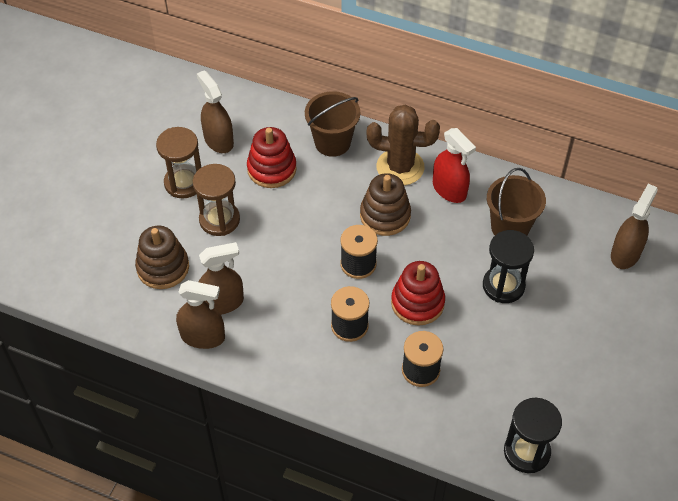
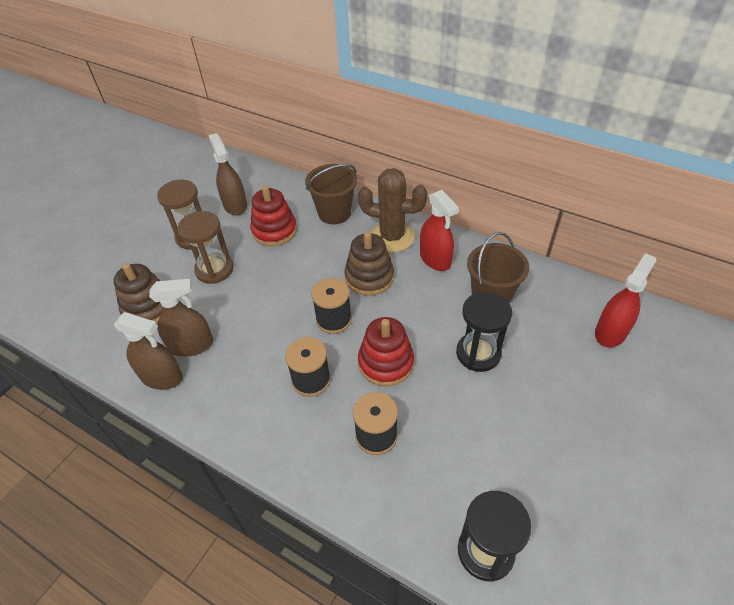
camera: 10 degrees right, 5 degrees down
(625, 253) = (610, 332): brown spray bottle -> red spray bottle

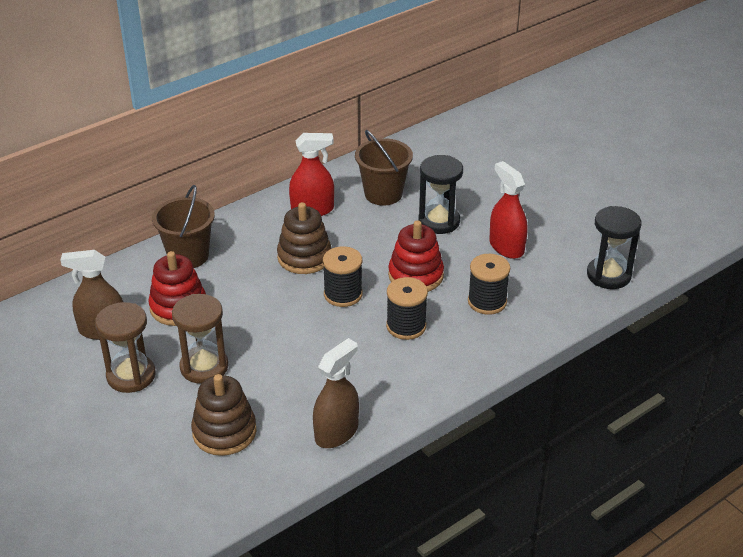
camera: 70 degrees left, 10 degrees down
(191, 345) = (307, 403): brown spray bottle -> none
(392, 237) = (260, 227): brown cactus -> none
(610, 332) = (461, 149): red spray bottle -> red spray bottle (506, 247)

